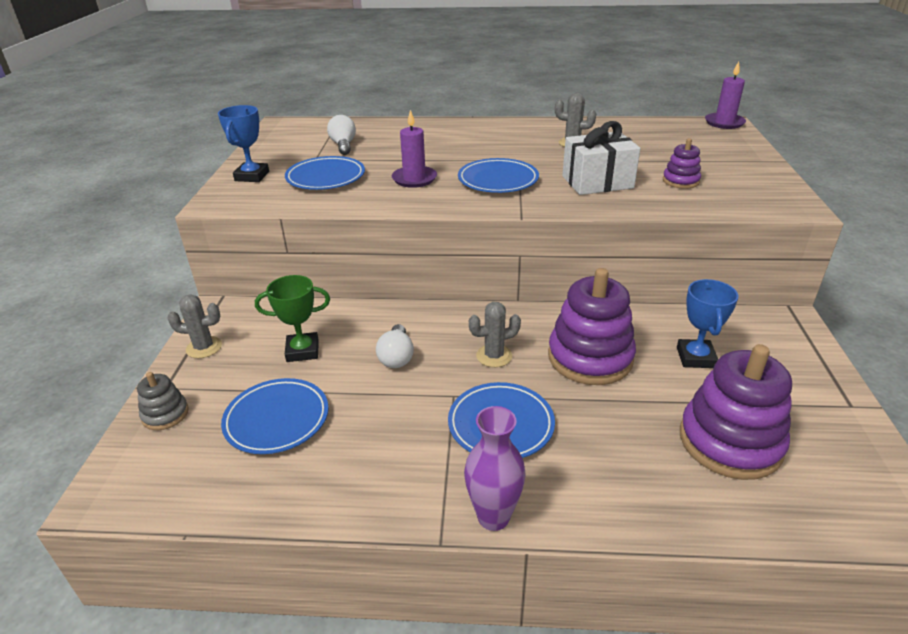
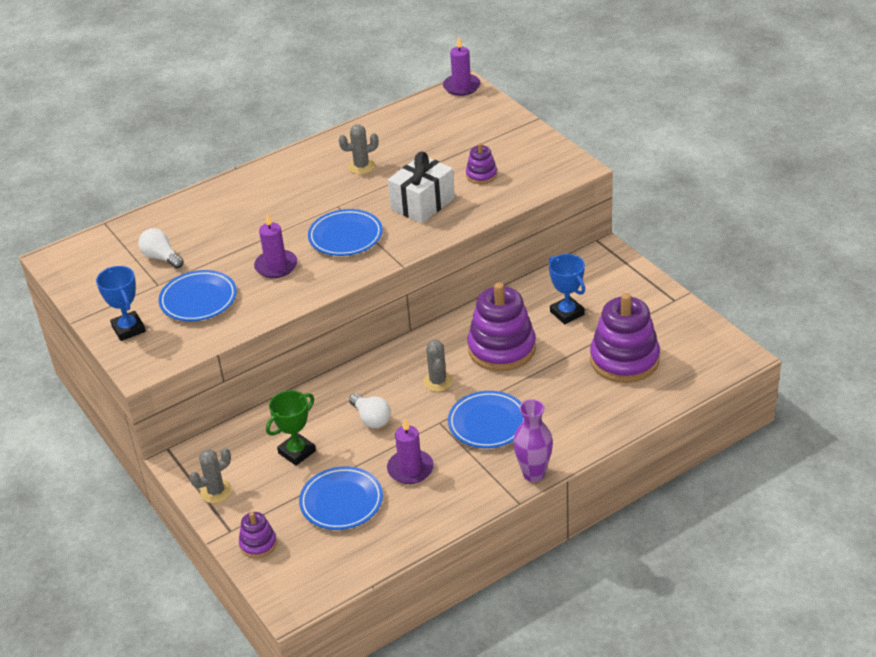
camera: 35 degrees left, 5 degrees up
(165, 414) = (258, 544): grey stacking toy -> purple stacking toy
(374, 426) = (410, 469): none -> purple candle
(494, 356) = (438, 381): grey cactus -> grey cactus turned 45 degrees counterclockwise

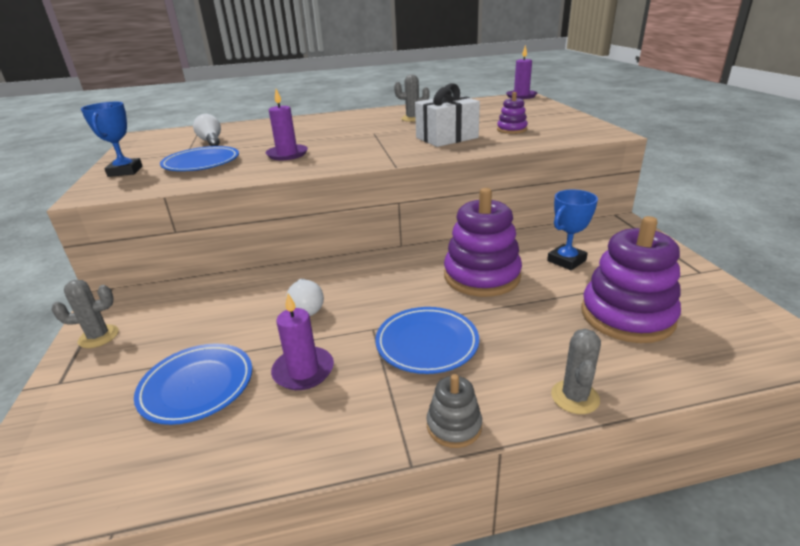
camera: 20 degrees right, 10 degrees down
(258, 544) = (63, 409): purple stacking toy -> none
(297, 452) = (209, 320): green trophy -> none
(345, 237) = (363, 146): blue plate -> none
(438, 381) = (398, 290): grey cactus -> grey cactus (575, 397)
(534, 474) = (454, 426): purple vase -> grey stacking toy
(567, 313) = (566, 261): blue trophy -> blue trophy turned 60 degrees clockwise

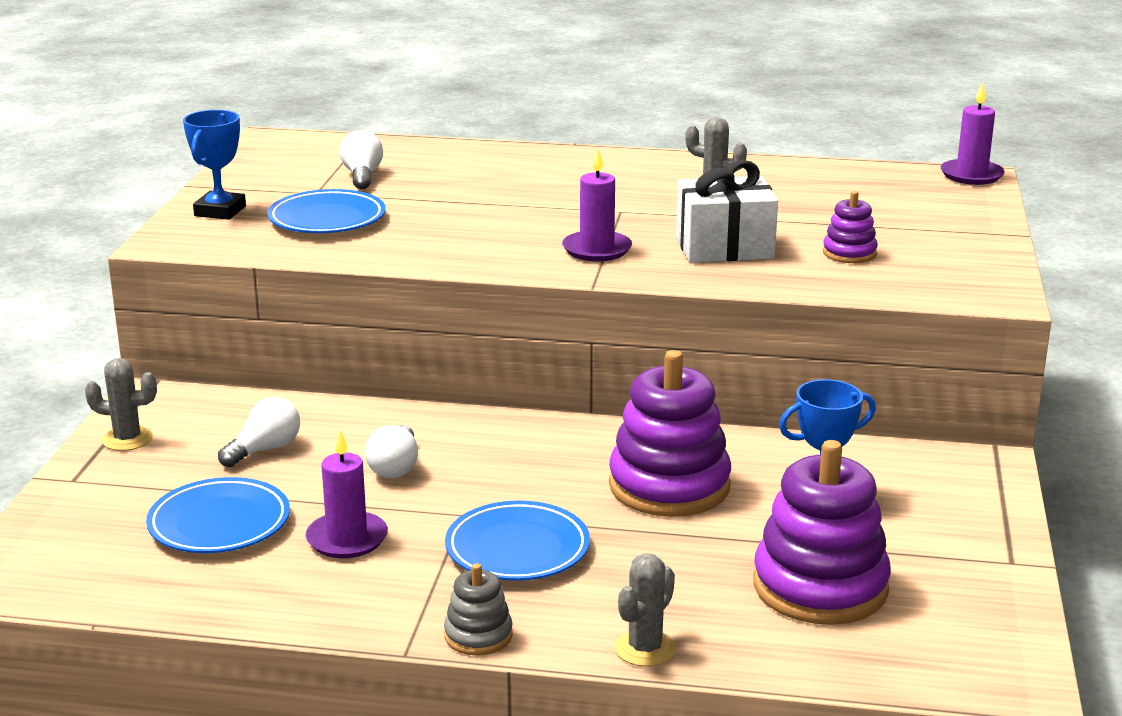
camera: 20 degrees right, 5 degrees down
(208, 318) = (265, 449): none -> white light bulb
(287, 154) = (456, 228): purple candle -> purple candle (596, 249)

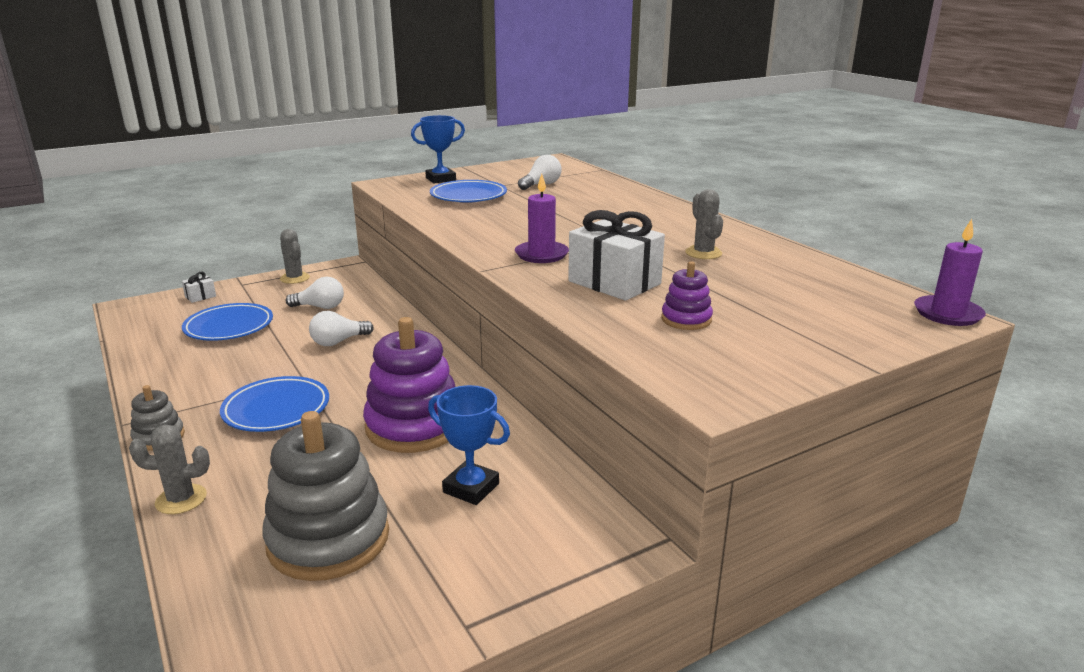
camera: 50 degrees right, 0 degrees up
(62, 519) = (200, 296): none -> white gift
(347, 539) = (242, 361): purple candle -> none
(820, 587) = (328, 539): purple stacking toy -> grey stacking toy

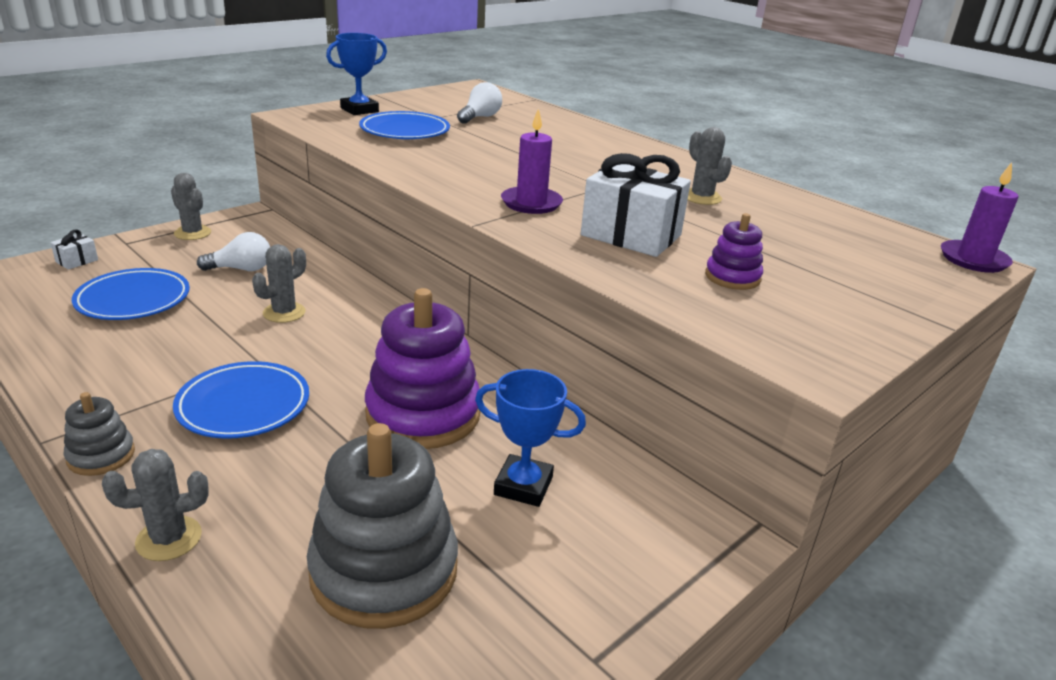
camera: 15 degrees left, 5 degrees up
(338, 342) = (284, 312): white light bulb -> grey cactus

